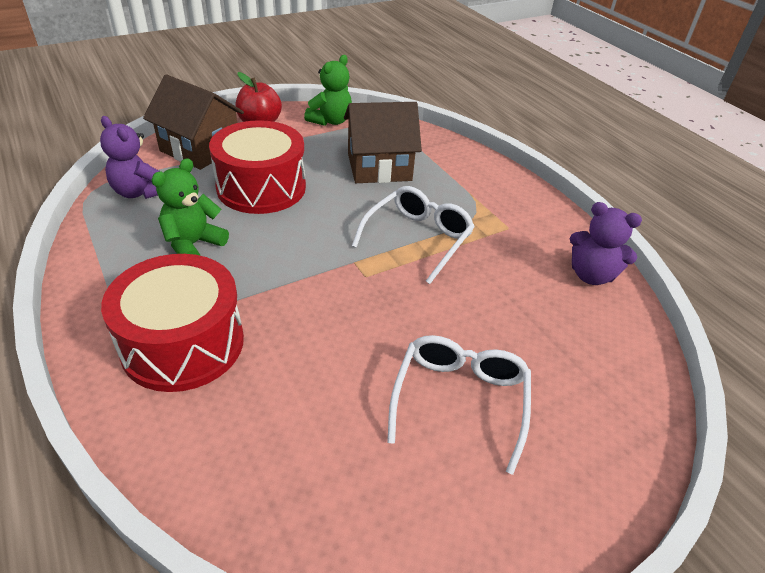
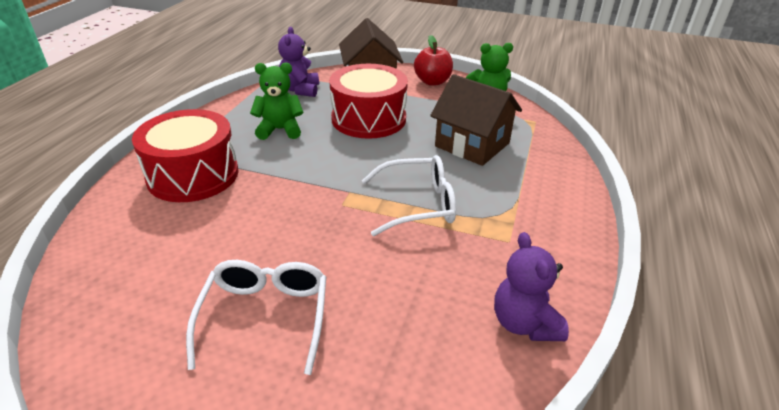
camera: 50 degrees right, 5 degrees down
(460, 400) = (265, 317): white glasses -> white glasses turned 60 degrees counterclockwise

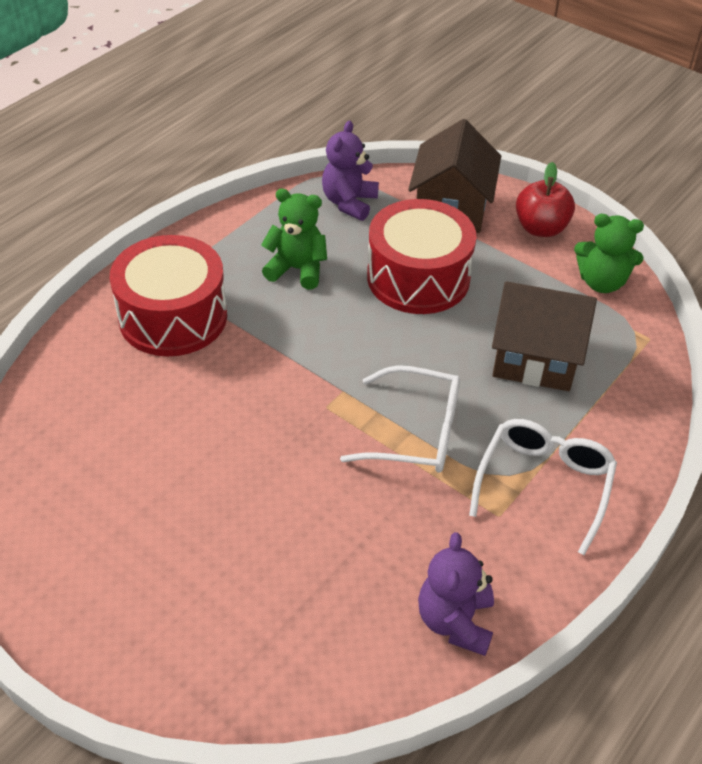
camera: 20 degrees right, 10 degrees up
(265, 317) = (191, 527): white glasses -> white glasses (544, 484)
(472, 145) = (535, 357): brown house -> brown house turned 45 degrees counterclockwise

